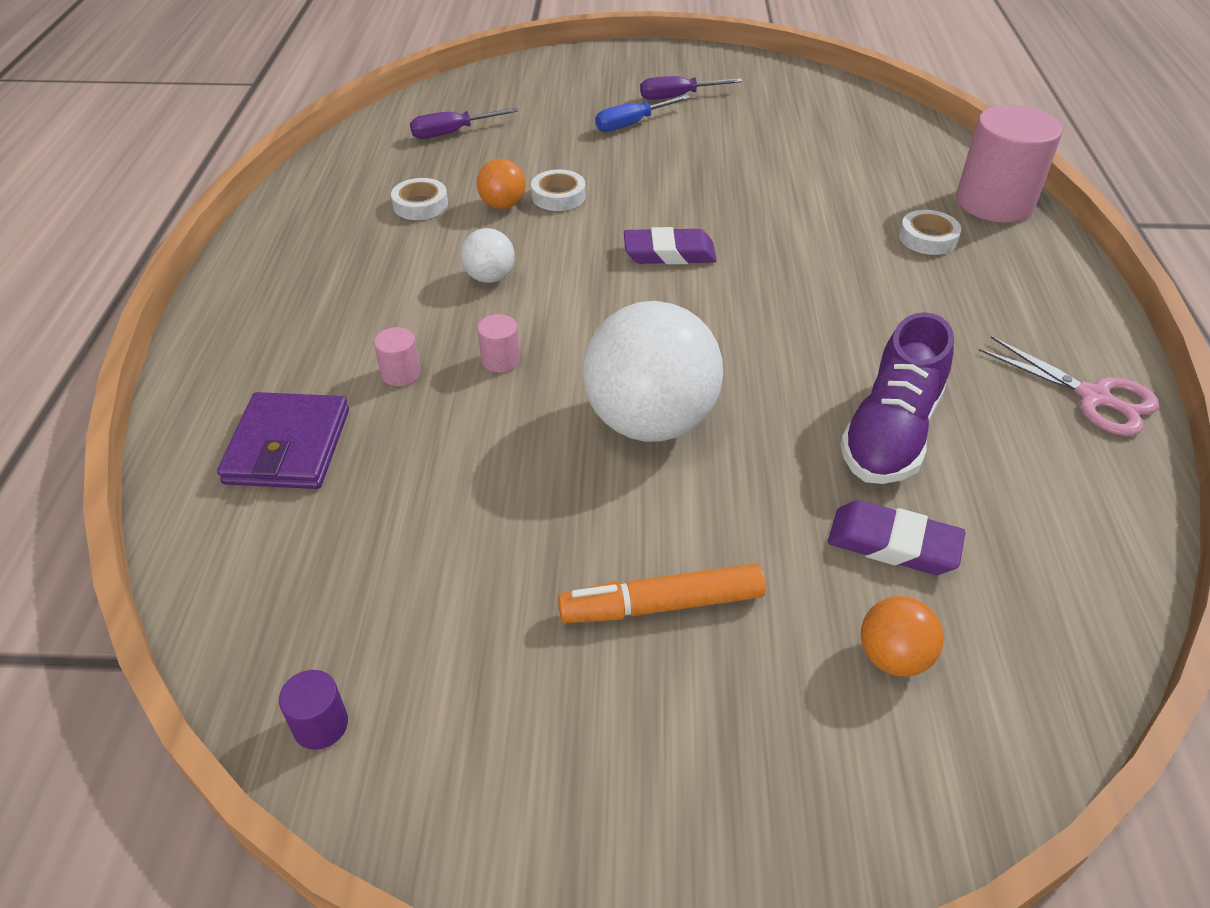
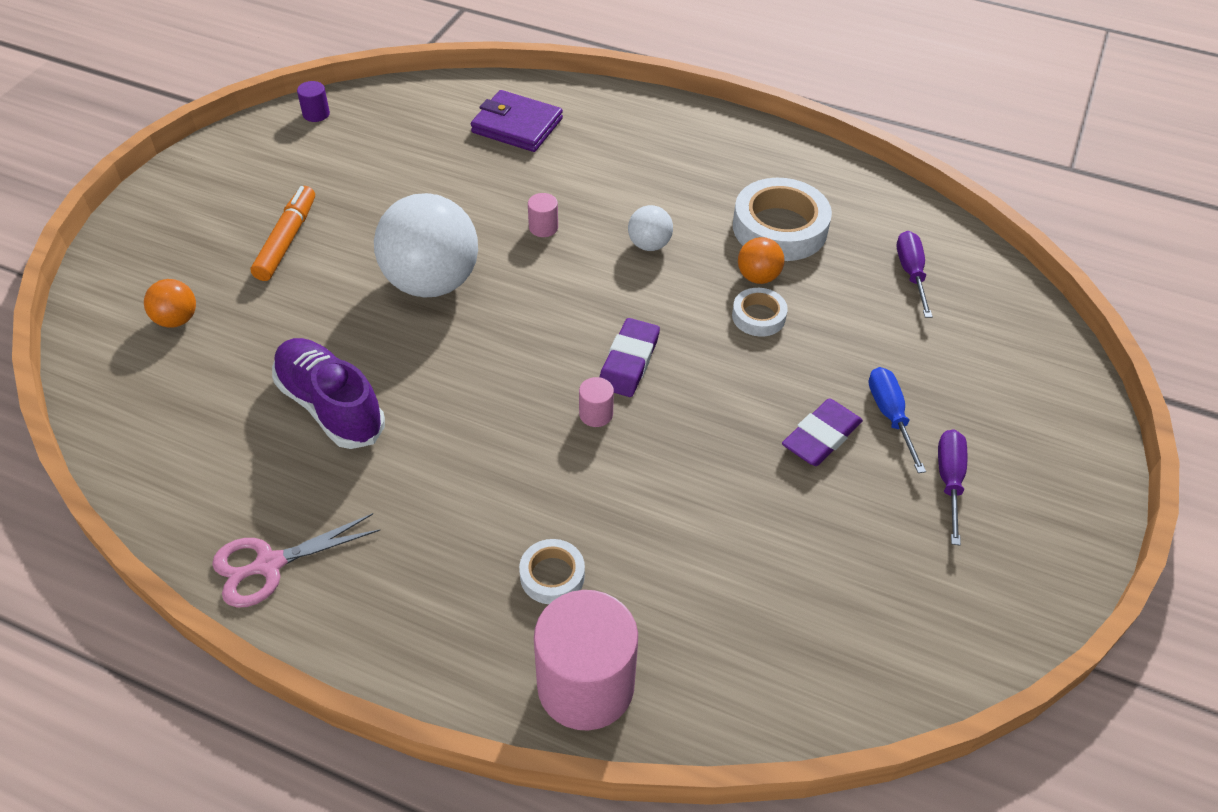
camera: 110 degrees right, 5 degrees up
(401, 373) = (558, 180): pink cylinder -> pink cylinder (596, 414)
(420, 205) = (779, 228): white tape -> white tape, size x1.90
(893, 544) = (243, 358): purple eraser -> purple eraser (821, 437)

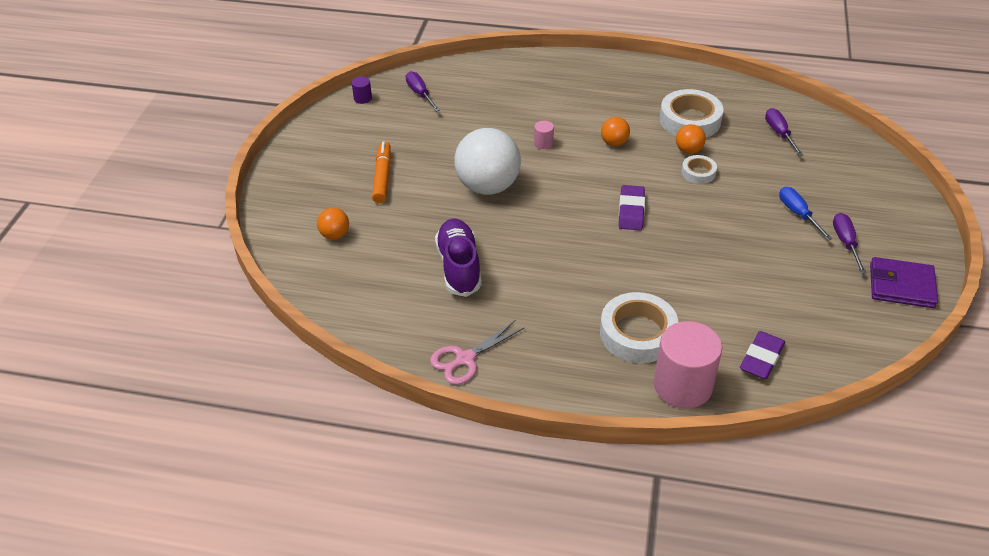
camera: 10 degrees left, 5 degrees down
(330, 406) = (459, 267): purple shoe -> purple shoe turned 45 degrees clockwise
(399, 120) = (420, 94): none -> purple screwdriver
(517, 126) = (498, 85): purple wallet -> purple wallet (901, 286)
(552, 575) = (637, 333): white tape -> white tape, size x1.90
(596, 414) = (624, 243): pink cylinder -> none
(649, 245) = (614, 143): white ball -> orange ball
(821, 437) = (763, 232): purple eraser -> purple eraser (761, 358)

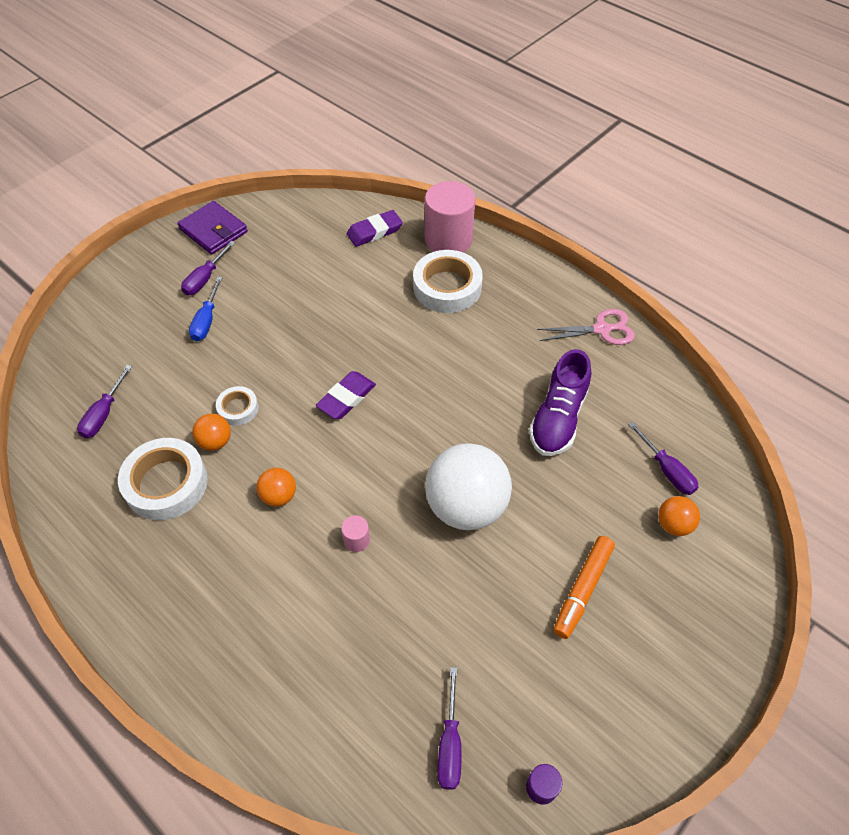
camera: 150 degrees left, 10 degrees up
(353, 267) = (667, 470): none -> purple screwdriver

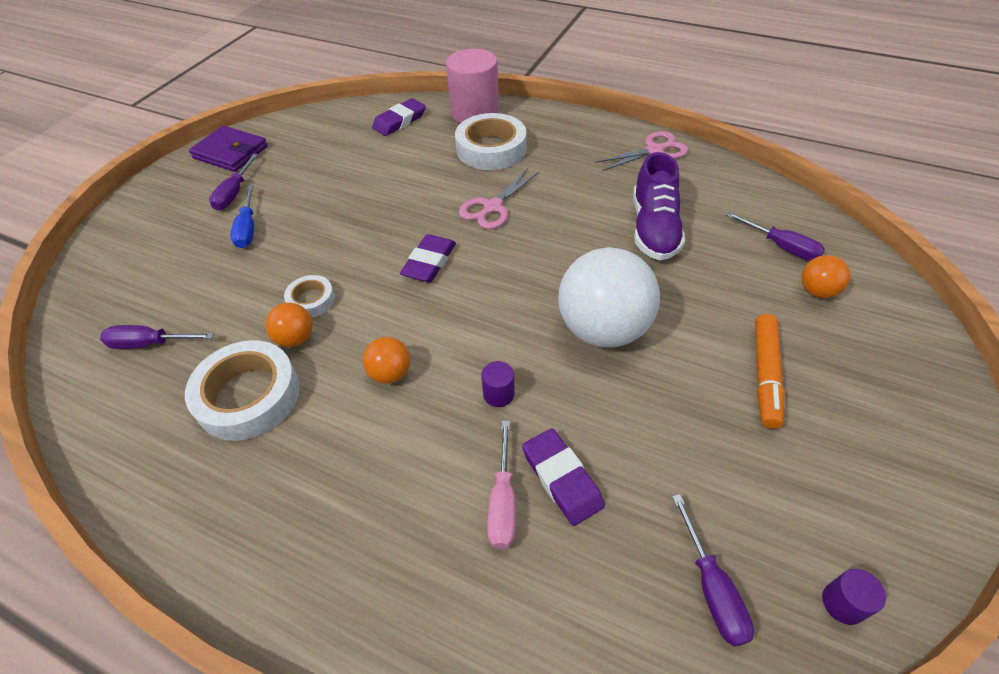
camera: 15 degrees left, 5 degrees down
(104, 414) = (149, 344): purple screwdriver -> purple screwdriver turned 90 degrees clockwise
(325, 630) = (503, 502): none -> pink screwdriver
(356, 540) = (498, 394): pink cylinder -> purple cylinder
(376, 626) = (561, 478): none -> purple eraser
(422, 354) = (492, 207): none -> pink scissors

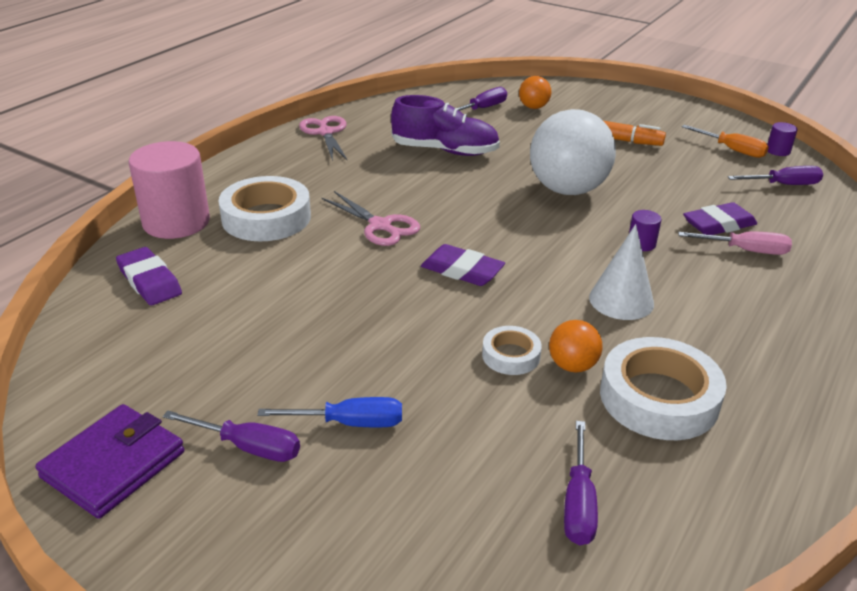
camera: 85 degrees left, 15 degrees down
(390, 373) = (621, 300): orange ball -> white cone
(807, 526) = (732, 150): none -> orange screwdriver

